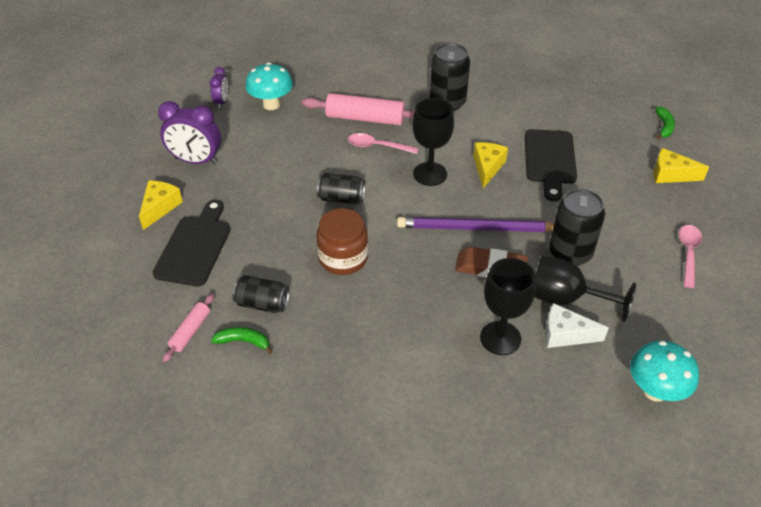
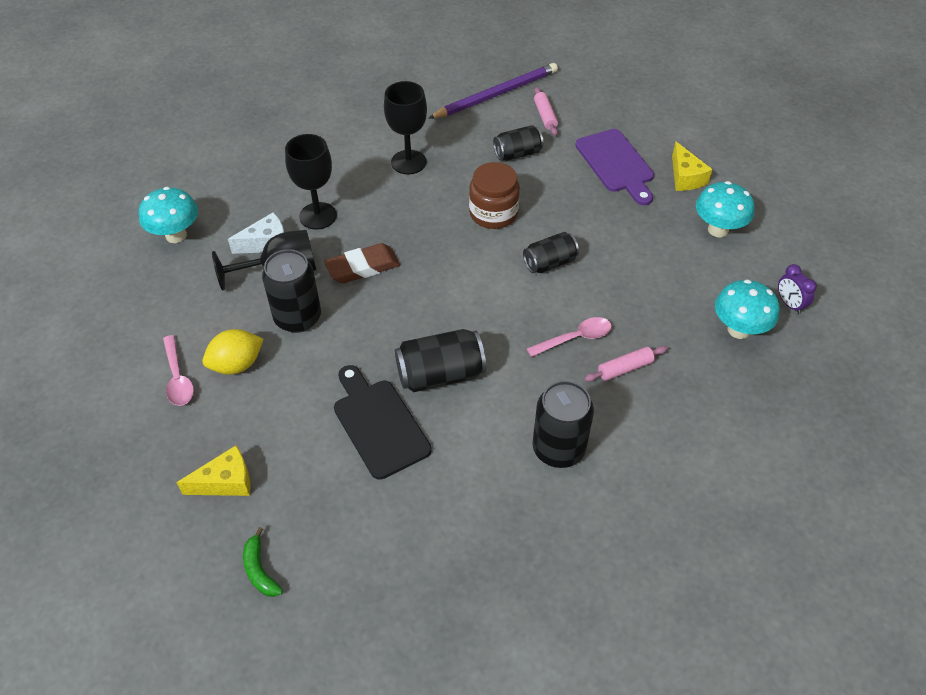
camera: 145 degrees right, 5 degrees up
(195, 247) = (616, 164): black cutting board -> purple cutting board
(196, 161) = (718, 230): purple clock -> turquoise mushroom
(243, 341) = (502, 127): green banana -> none
(365, 118) = (625, 368): pink rolling pin -> pink rolling pin, size x0.54
(430, 174) = (492, 334): black goblet -> black goblet (408, 162)
(476, 228) = (401, 298): purple pencil -> purple pencil (496, 94)
(487, 167) = (440, 375): yellow cheese -> black can
(636, 241) = (237, 364): none -> yellow lemon

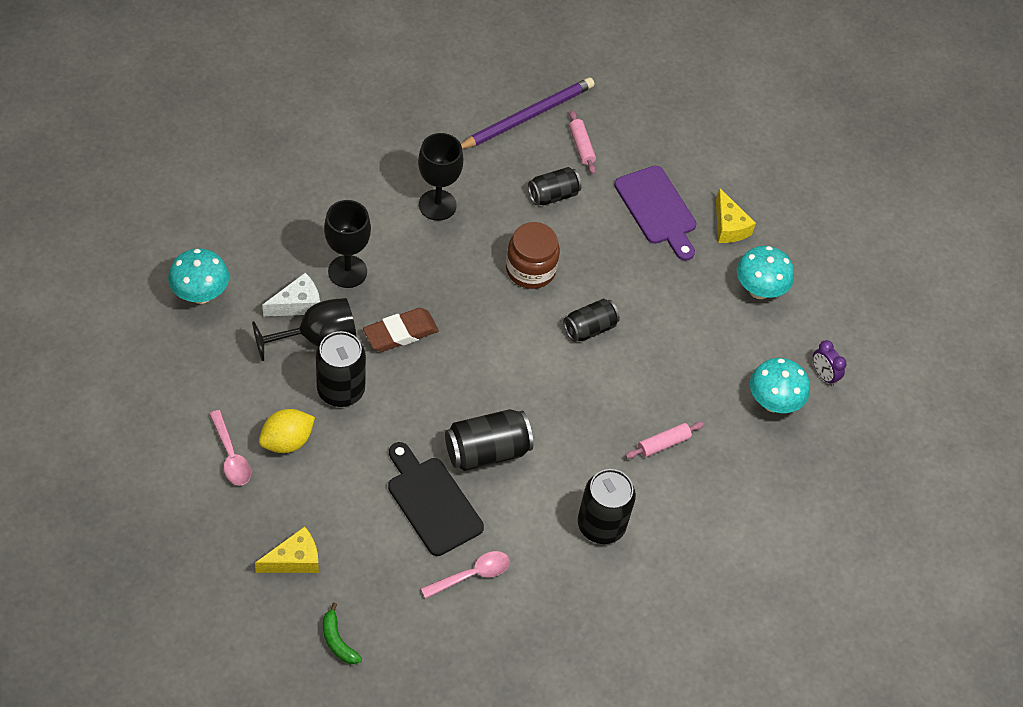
camera: 10 degrees left, 5 degrees up
(575, 338) = (615, 412): pink spoon -> pink spoon (471, 575)

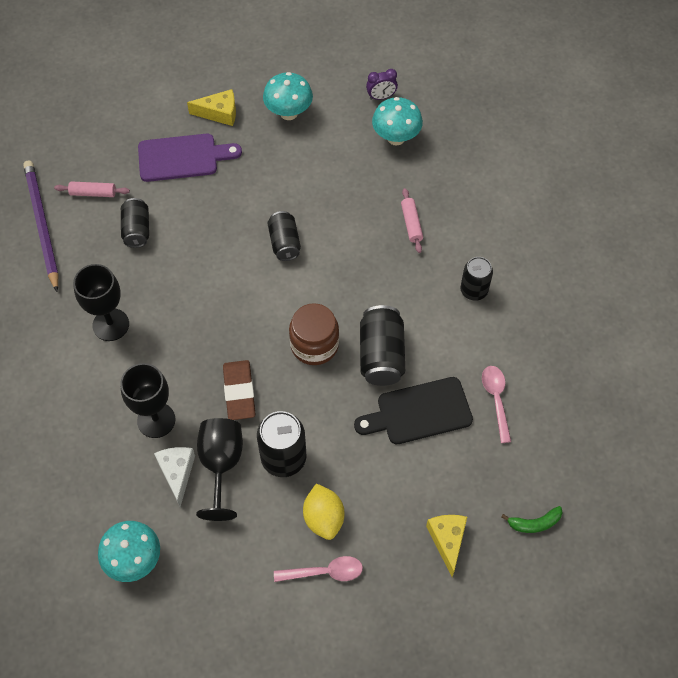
camera: 65 degrees left, 5 degrees up
(530, 269) = (209, 270): brown jar -> brown jar (314, 345)
(601, 525) = (474, 290): black can -> black can, size x0.67

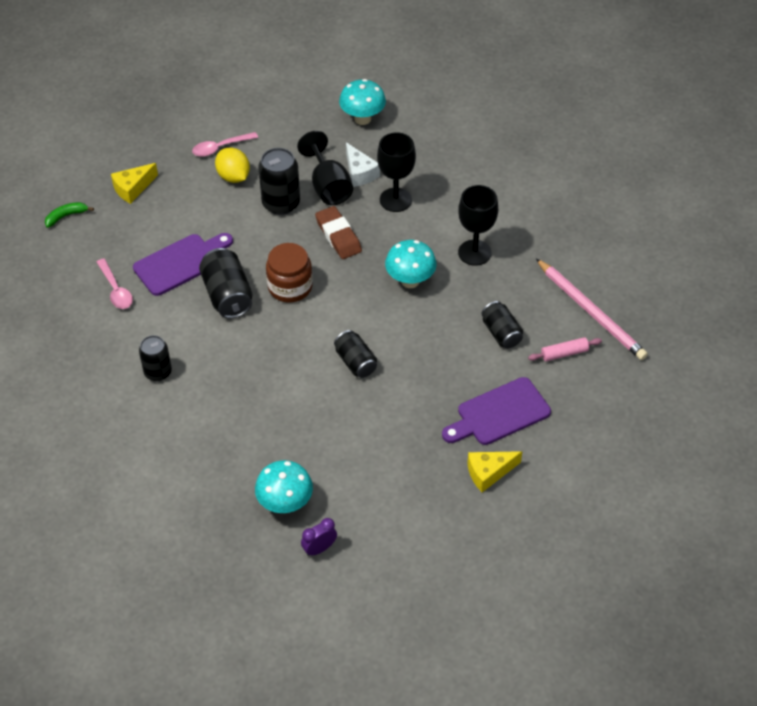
camera: 160 degrees right, 10 degrees down
(42, 225) = (591, 312): purple pencil -> pink pencil
(288, 113) = (414, 496): turquoise mushroom -> turquoise mushroom (410, 281)
(411, 224) = (238, 416): pink rolling pin -> none
(419, 412) = (180, 263): black cutting board -> purple cutting board
(447, 540) = (133, 188): yellow cheese -> yellow cheese turned 75 degrees clockwise

